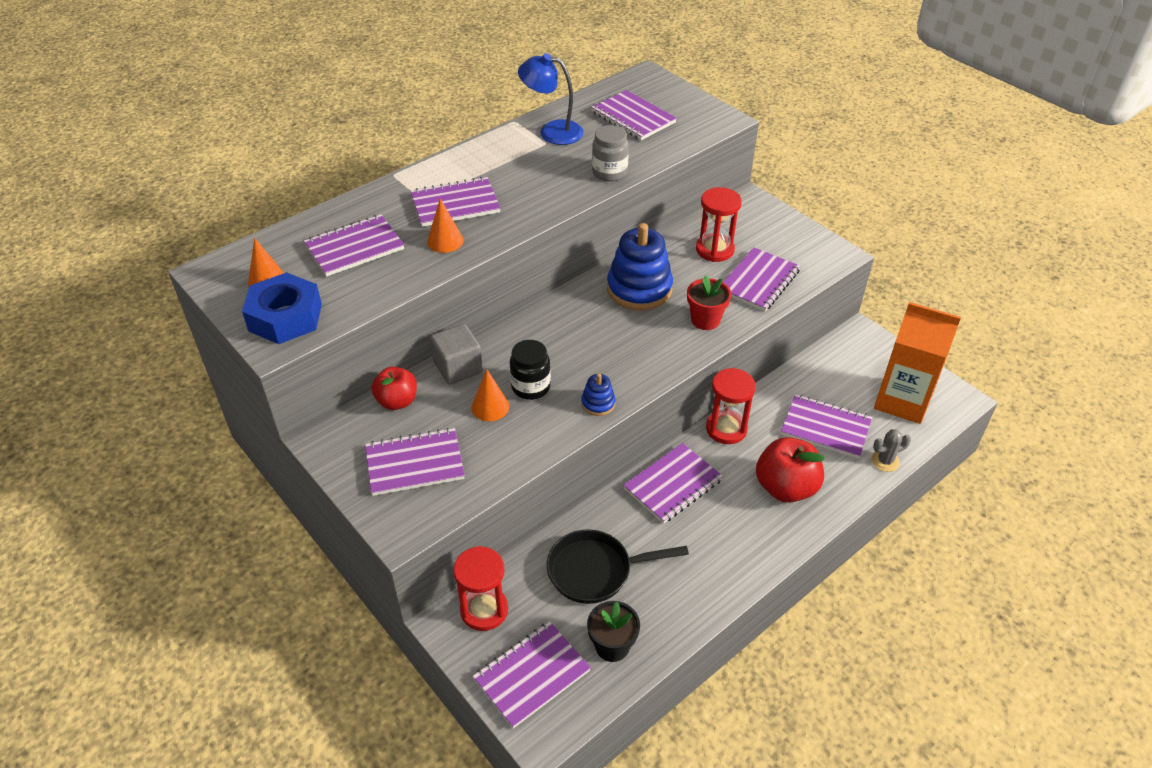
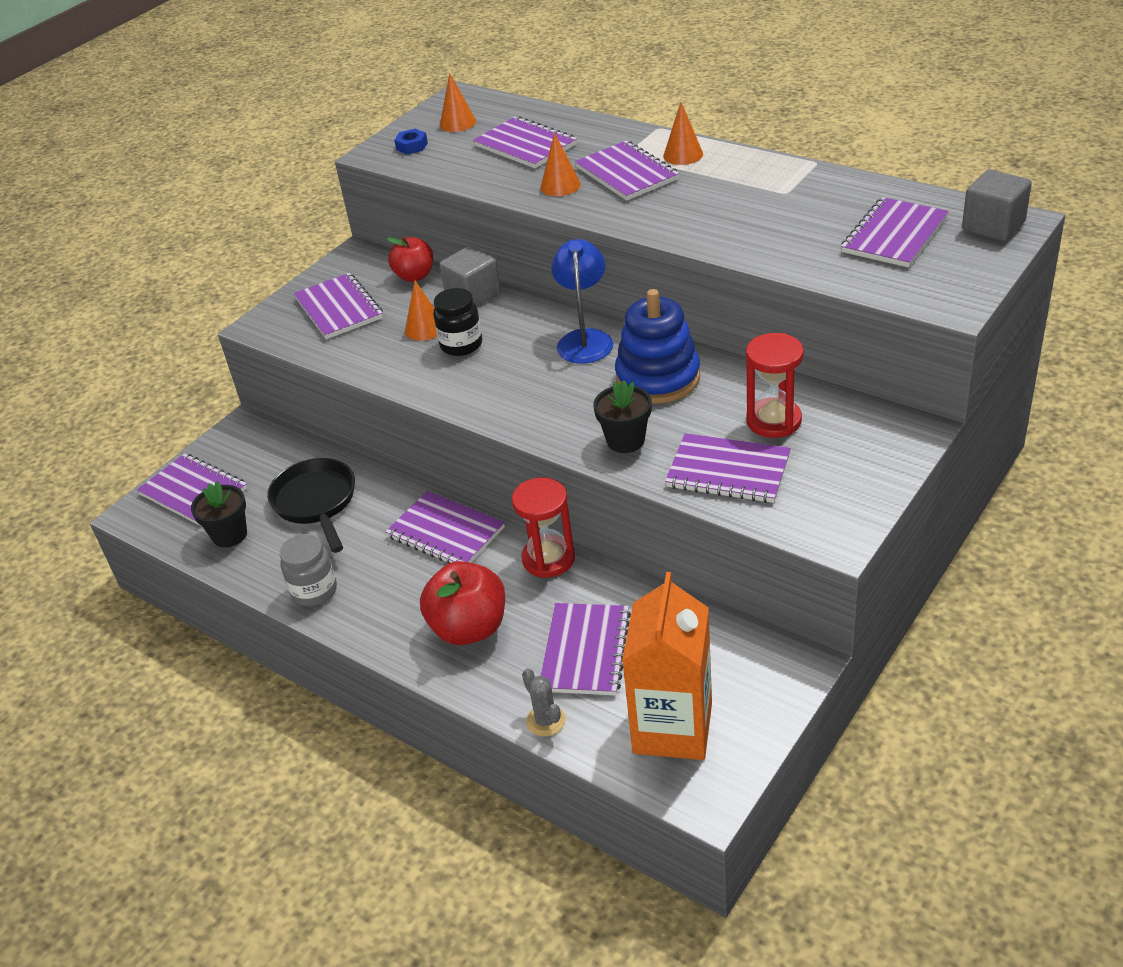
camera: 80 degrees right, 5 degrees down
(285, 317) = (412, 146): blue nut -> blue nut, size x0.44
(450, 172) = (683, 155): none -> orange cone
(484, 610) = (259, 444): red hourglass -> none
(552, 131) = (813, 190): blue lamp -> blue lamp (585, 339)
(598, 403) = (452, 393): blue stacking toy -> none
(609, 172) = (752, 247): grey jar -> grey jar (314, 591)
(646, 83) = (993, 226): none -> grey cube
(705, 320) = (625, 440): red flower pot -> black flower pot

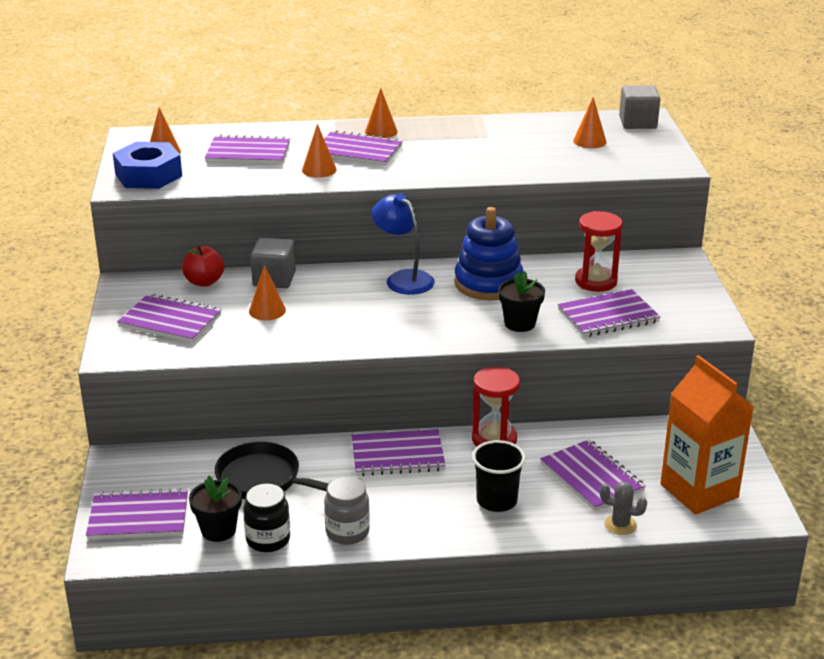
camera: 45 degrees left, 10 degrees down
(412, 146) = (148, 175): blue nut -> blue nut, size x2.25
(461, 345) = (314, 311): black jar -> black jar (268, 540)
(469, 628) = (496, 501): red apple -> black cup
(894, 235) = (589, 141): purple notebook -> orange cone

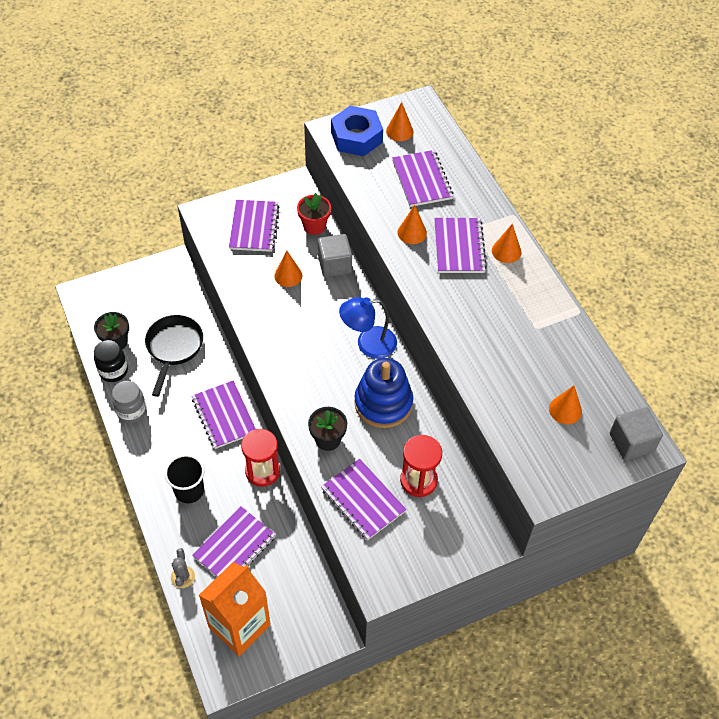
camera: 70 degrees right, 25 degrees up
(138, 517) = (118, 297): purple notebook -> none
(204, 282) = (314, 226): red apple -> red flower pot
(403, 278) = (368, 344): blue lamp -> blue lamp turned 135 degrees counterclockwise

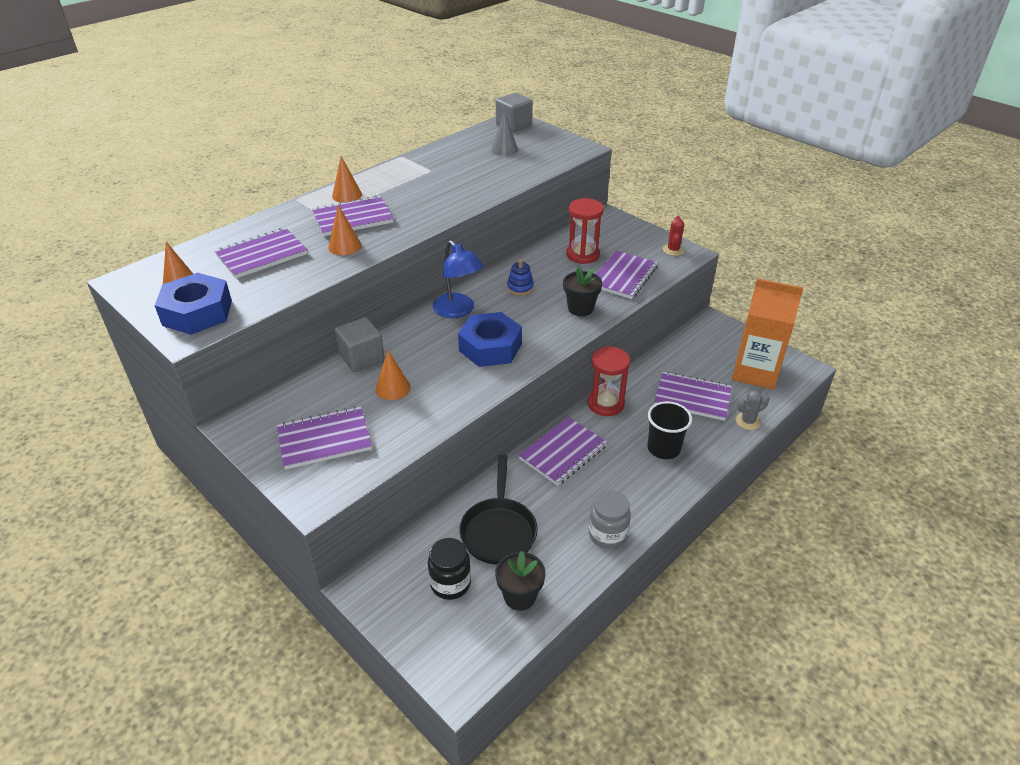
camera: 110 degrees left, 15 degrees down
(113, 371) = (564, 579): black jar -> black jar (450, 583)
(174, 348) = (498, 530): black pan -> black pan turned 75 degrees counterclockwise
(306, 351) = (490, 347): none -> blue nut
(314, 226) = (306, 388): red flower pot -> none
(383, 403) = (520, 288): blue stacking toy -> blue stacking toy, size x0.47
(392, 575) = (673, 250): none -> red cactus
(565, 410) = (504, 149): orange cone -> grey cone

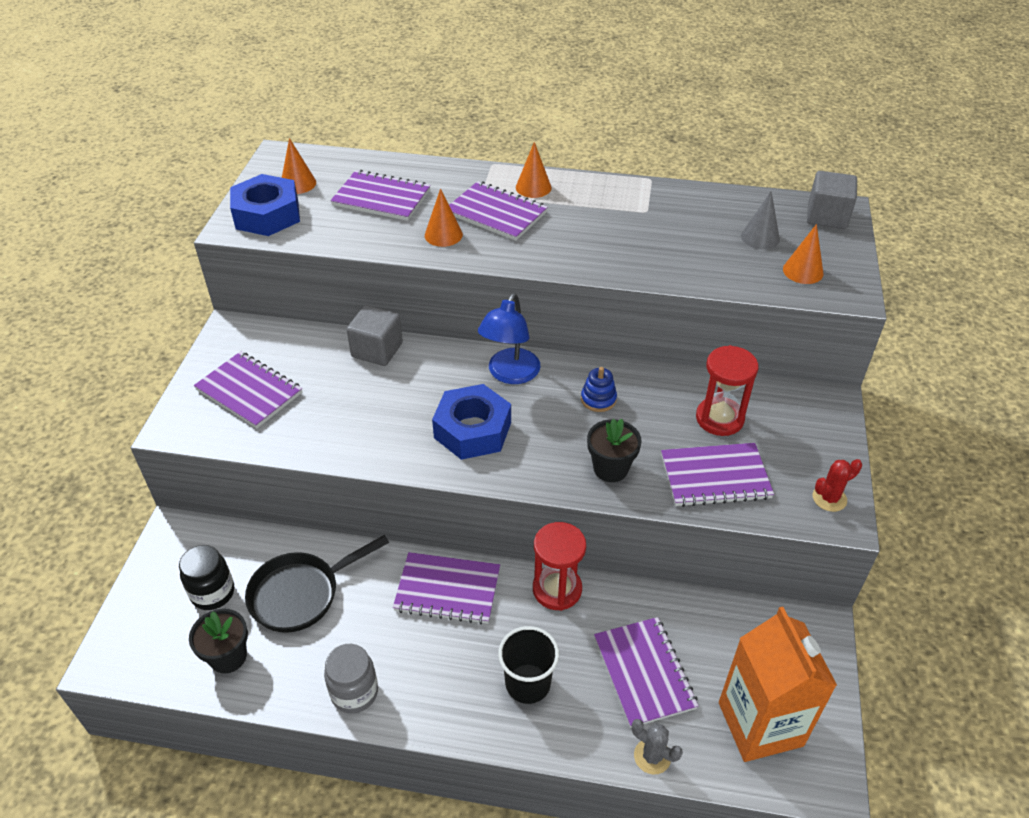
camera: 55 degrees right, 5 degrees up
(393, 388) = (351, 395): orange cone -> orange cone (803, 271)

